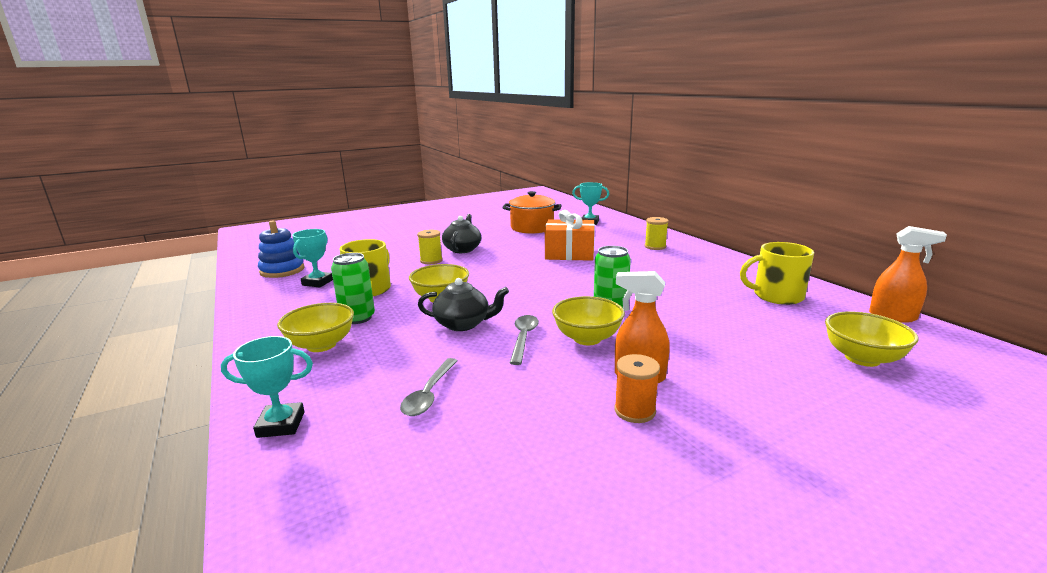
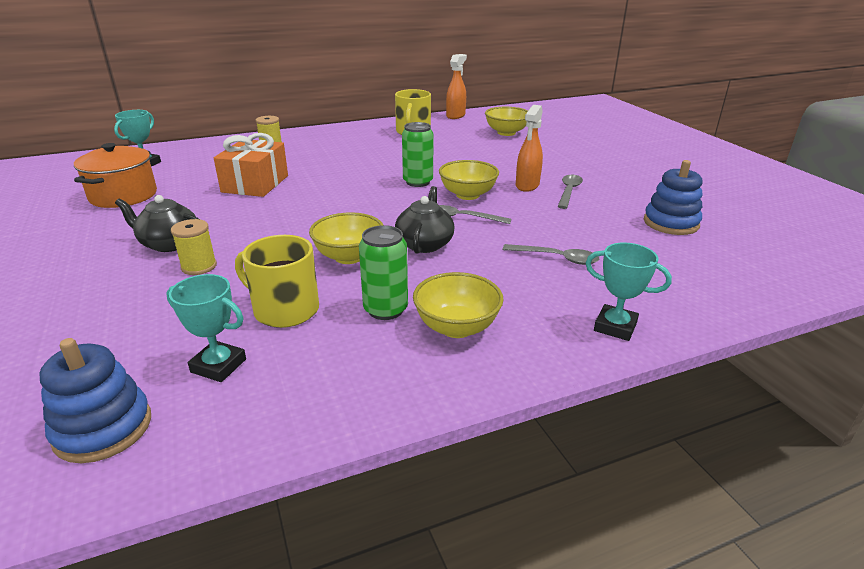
camera: 85 degrees left, 10 degrees up
(281, 424) = (615, 327): turquoise trophy -> turquoise trophy turned 60 degrees counterclockwise
(544, 514) = (671, 223): none -> blue stacking toy
(634, 411) = (569, 192): orange spool -> grey spoon

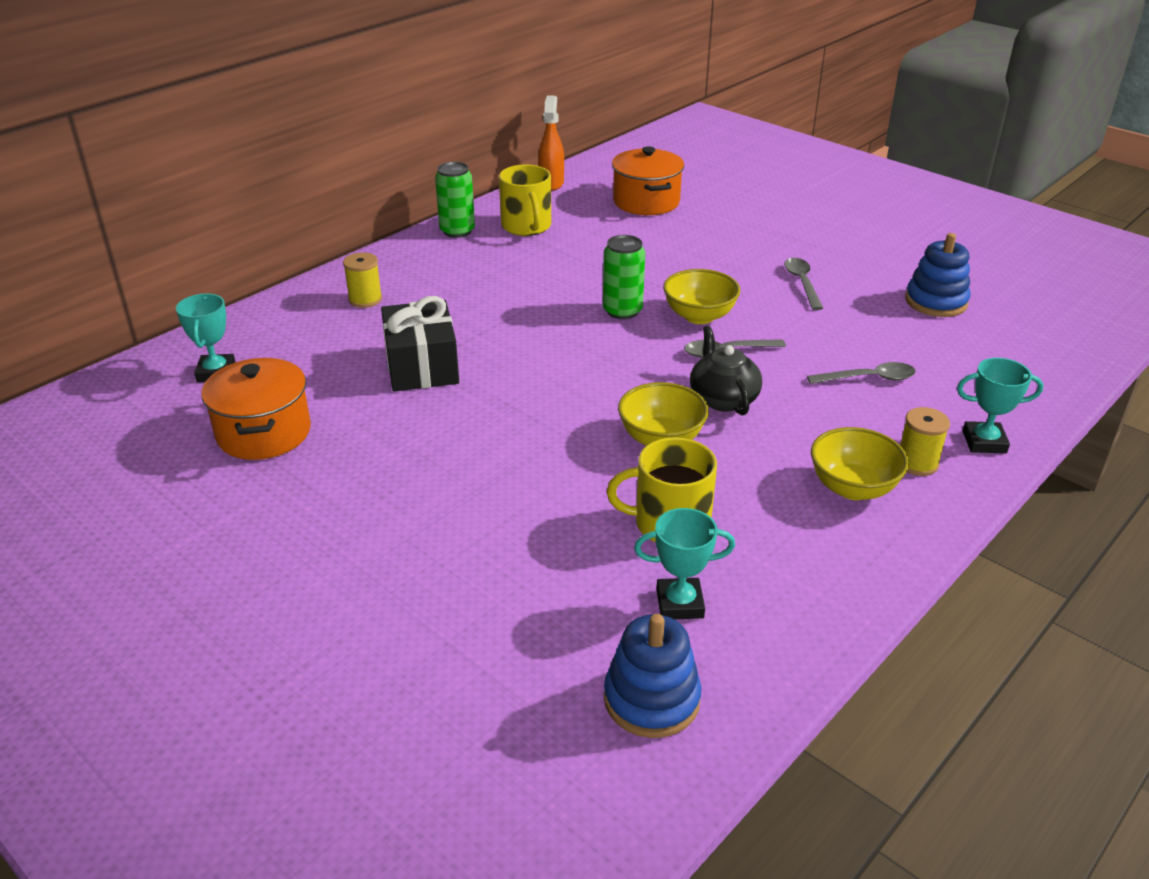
camera: 25 degrees left, 5 degrees up
(169, 244) = (431, 484): black teapot -> none
(199, 266) = (509, 503): yellow spool -> yellow spool (917, 463)
(255, 184) = (421, 366): orange gift -> black gift
(385, 309) = (768, 490): green can -> green can (457, 231)
(506, 133) = (646, 202): yellow bowl -> orange pot
(527, 185) = (750, 285): orange spray bottle -> none

